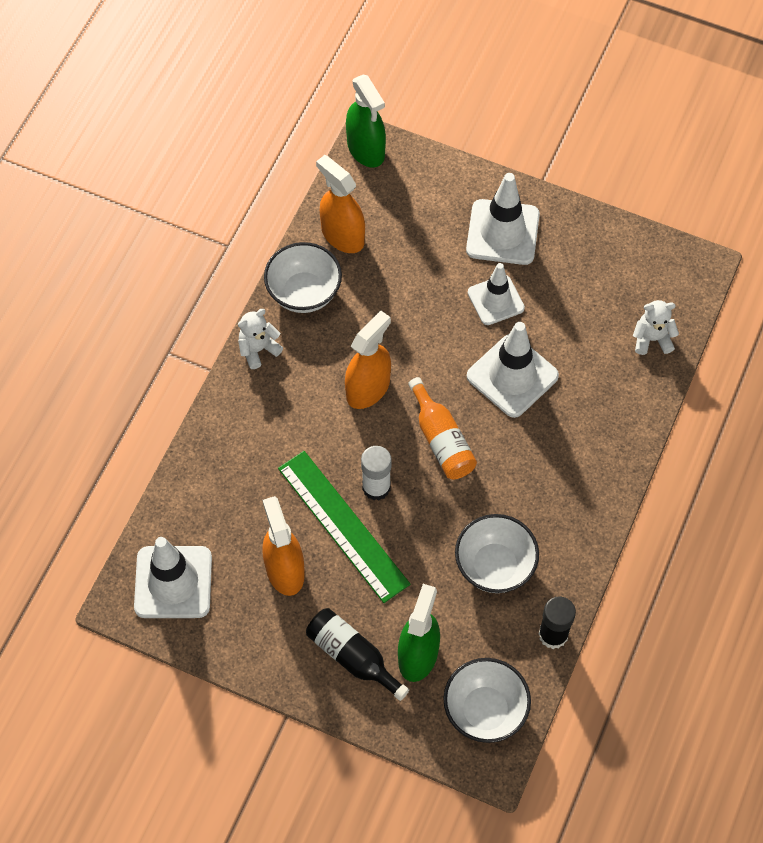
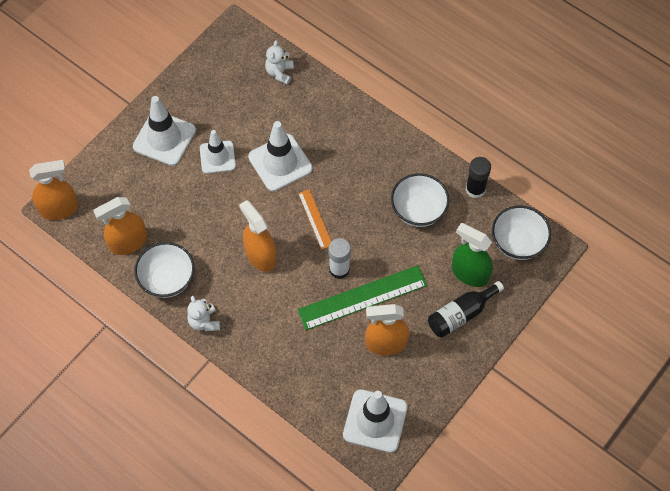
camera: 75 degrees left, 0 degrees up
(366, 149) = (59, 209): green spray bottle -> orange spray bottle
(441, 440) = (315, 219): orange bottle -> orange ruler

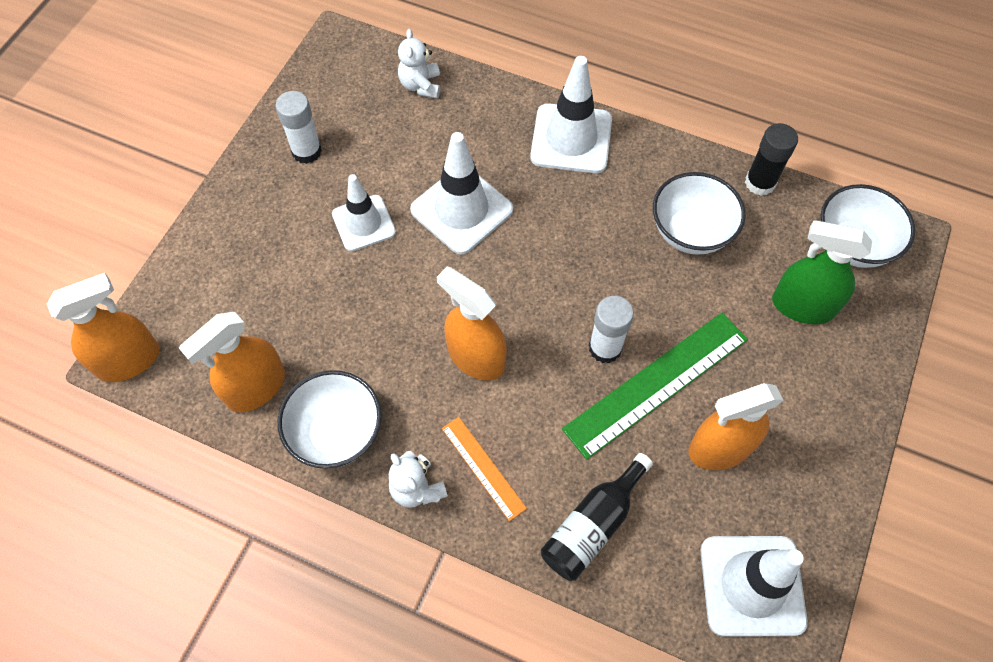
camera: 15 degrees left, 0 degrees up
(164, 138) = (273, 214): white traffic cone -> white traffic cone (571, 139)
(195, 101) = (306, 151): none -> white glue stick
(315, 219) = (542, 280): orange ruler -> orange ruler (483, 467)
(461, 314) = (815, 372): black bottle -> black bottle (592, 525)

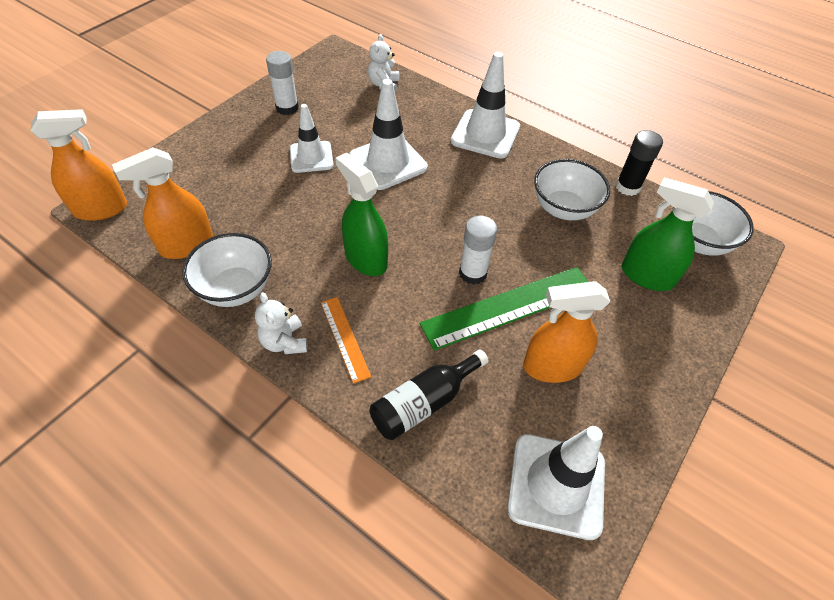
camera: 10 degrees right, 10 degrees down
(476, 357) = (366, 259): orange spray bottle -> green spray bottle

